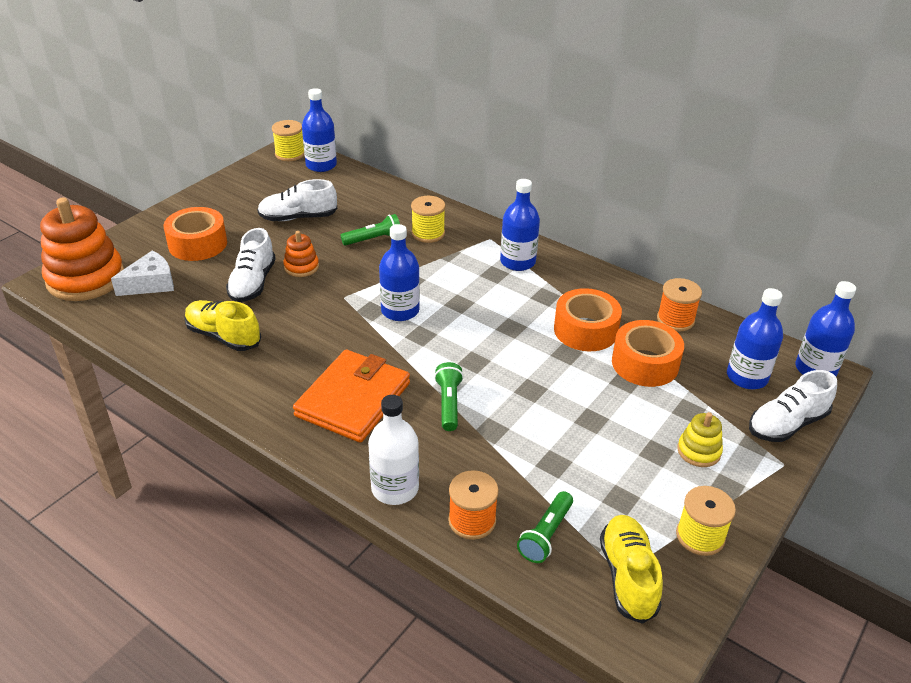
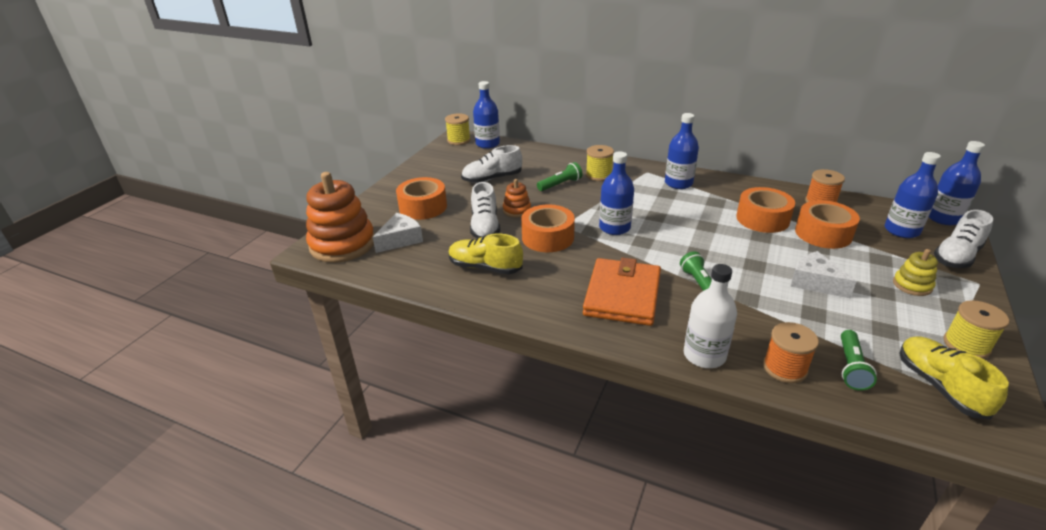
camera: 10 degrees left, 5 degrees down
(315, 310) = (548, 237): none -> orange tape
(584, 426) = (815, 283): none -> white cheese

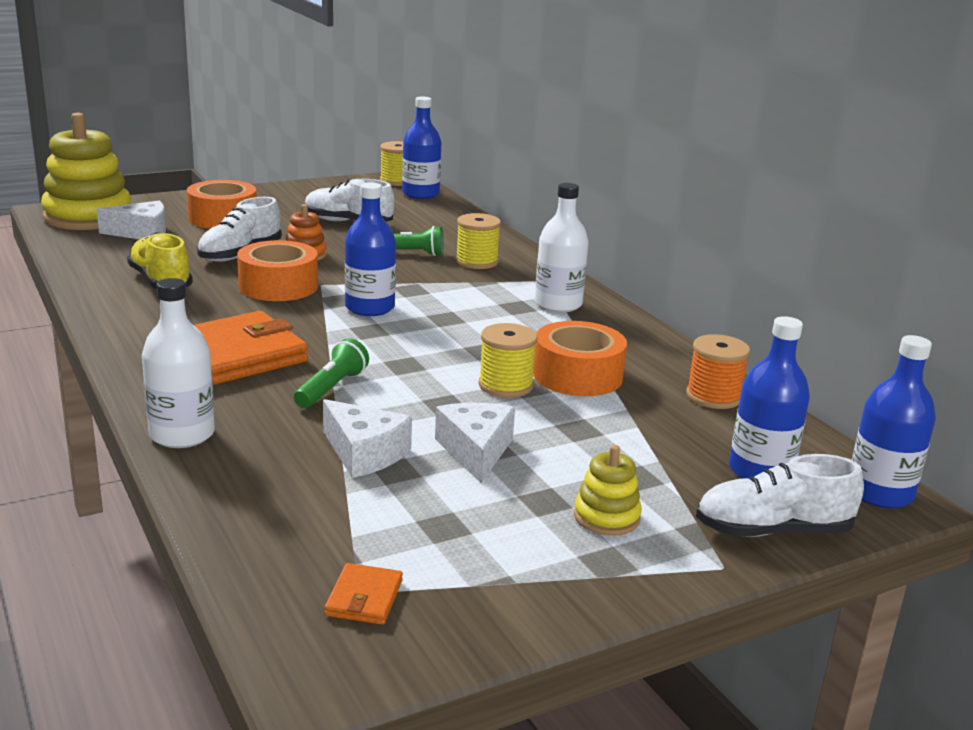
camera: 35 degrees right, 10 degrees down
(342, 244) = (88, 217): orange stacking toy -> yellow stacking toy
(678, 183) = (558, 304): blue bottle -> white bottle
(784, 368) = (233, 486): orange spool -> none
(786, 312) = (364, 453): none -> white cheese
(823, 233) = (624, 422): orange tape -> none
(851, 367) = (306, 526): green flashlight -> none
(939, 386) = (364, 598): yellow shoe -> orange wallet
(966, 345) = (512, 594): yellow spool -> yellow spool (505, 385)

